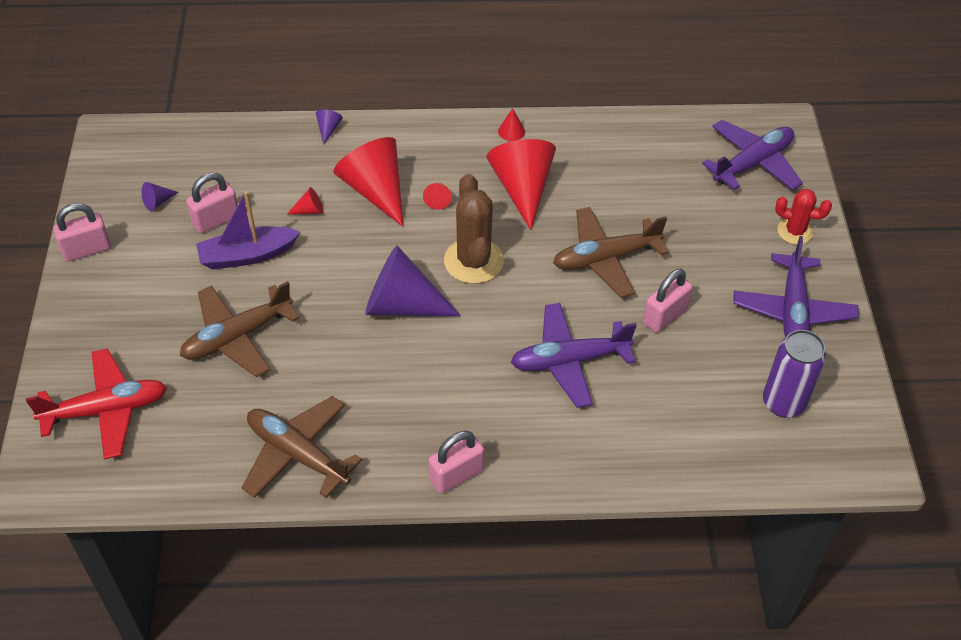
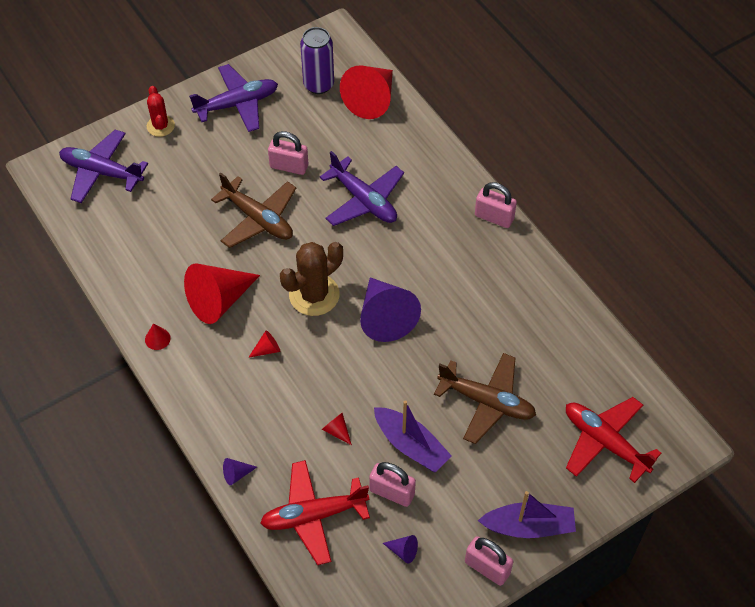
camera: 120 degrees left, 5 degrees up
(90, 299) = (528, 526): none -> purple boat
(245, 160) = (314, 515): none -> red plane
(298, 454) = (546, 307): brown plane -> none
(375, 190) = (285, 397): red cone -> red cone (371, 100)

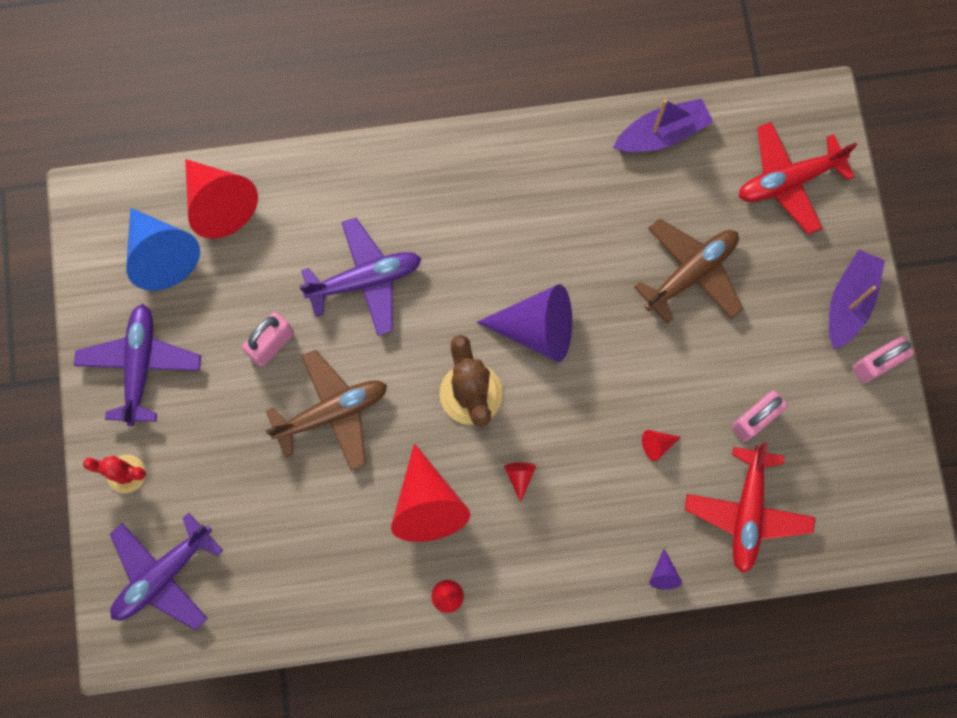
camera: 65 degrees left, 20 degrees up
(318, 85) = (162, 255): purple can -> blue cone
(403, 551) = (825, 438): purple cone -> none
(411, 445) = (708, 375): purple boat -> purple boat (661, 134)
(494, 217) = (460, 150): pink padlock -> none

